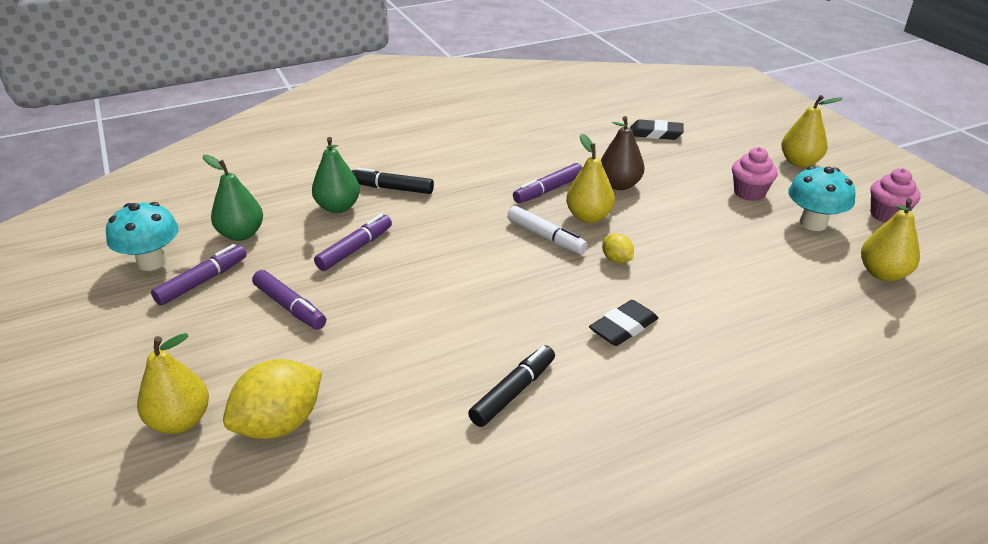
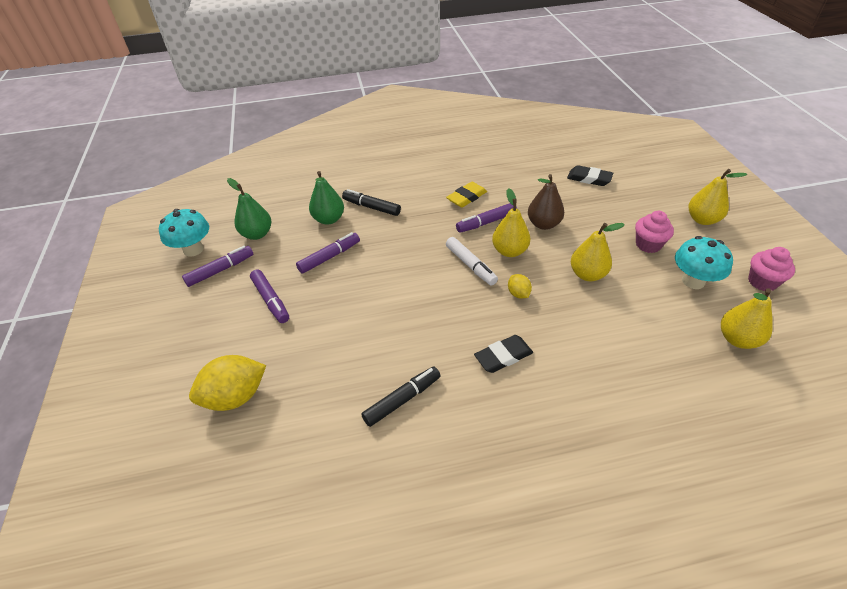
camera: 15 degrees right, 10 degrees up
(180, 421) = (174, 382): yellow pear -> yellow pear (587, 274)
(513, 166) = (466, 197): none -> yellow eraser

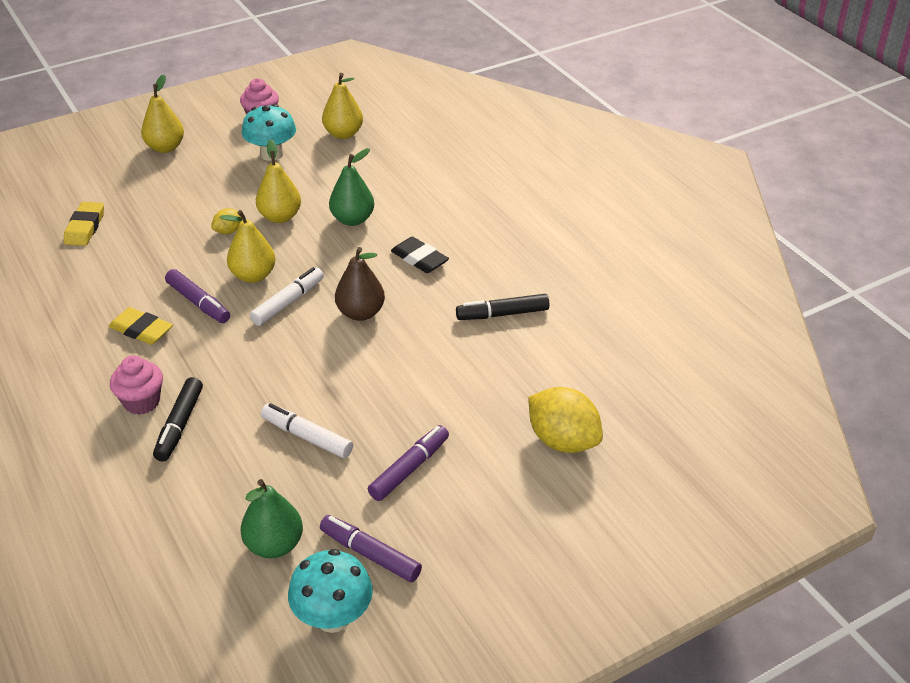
camera: 110 degrees left, 5 degrees down
(329, 219) = (219, 466): green pear -> green pear (352, 219)
(329, 257) = (307, 437): purple marker -> white marker
(402, 400) = (502, 314): black marker -> black marker turned 45 degrees counterclockwise
(518, 294) = (326, 260): yellow lemon -> yellow lemon (229, 231)
(543, 224) = (193, 255): brown pear -> brown pear (360, 313)
(589, 178) = (85, 227): black eraser -> yellow eraser
(648, 244) = (218, 180): pink cupcake -> pink cupcake (142, 402)

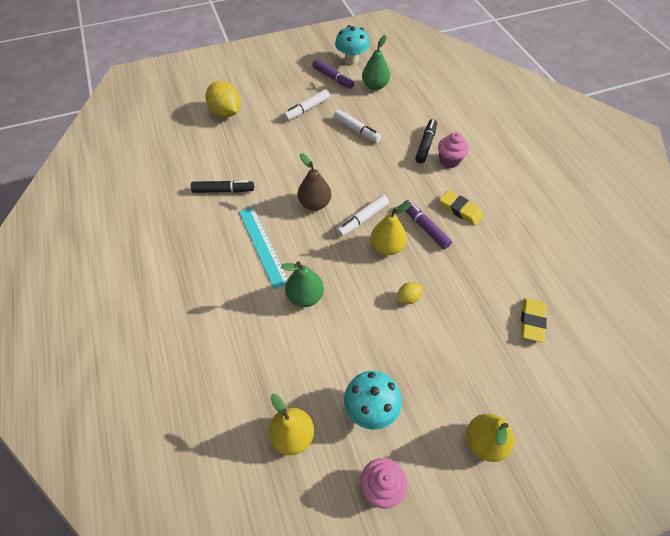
camera: 170 degrees left, 15 degrees up
(280, 217) = (365, 309): yellow pear -> none
(409, 469) = (307, 109): purple marker -> white marker
(419, 259) = (263, 246): black eraser -> turquoise ruler

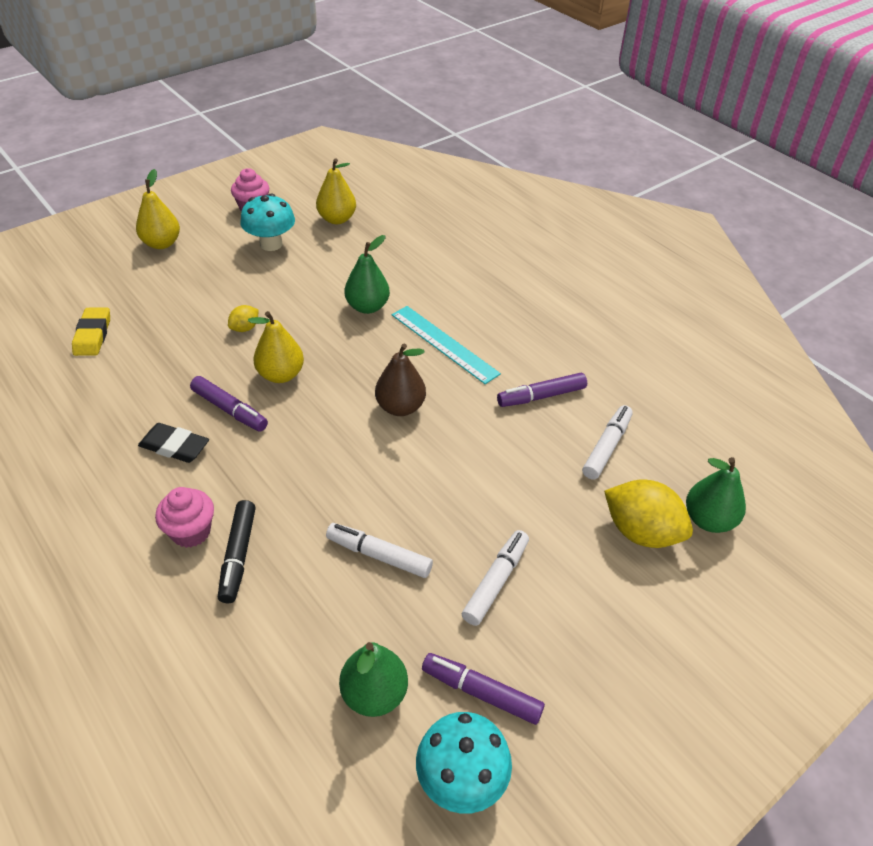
camera: 160 degrees right, 10 degrees down
(190, 110) = (708, 520): none -> green pear
(223, 190) = (541, 396): black marker -> purple marker
(362, 219) = (323, 401): white marker -> white marker (606, 447)
(460, 210) = (174, 446): yellow eraser -> black eraser

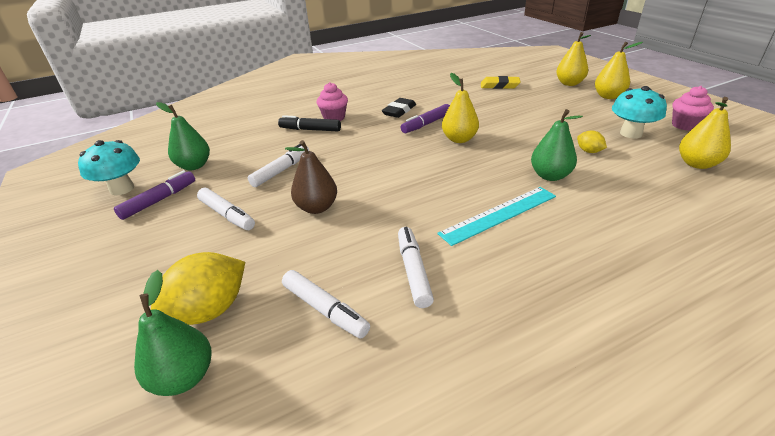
camera: 105 degrees right, 10 degrees down
(105, 269) = (569, 83): none -> yellow pear
(245, 328) = (512, 126): yellow lemon -> yellow lemon (589, 151)
(400, 407) = (415, 186): brown pear -> brown pear (317, 207)
(541, 396) = (413, 271): purple marker -> white marker

